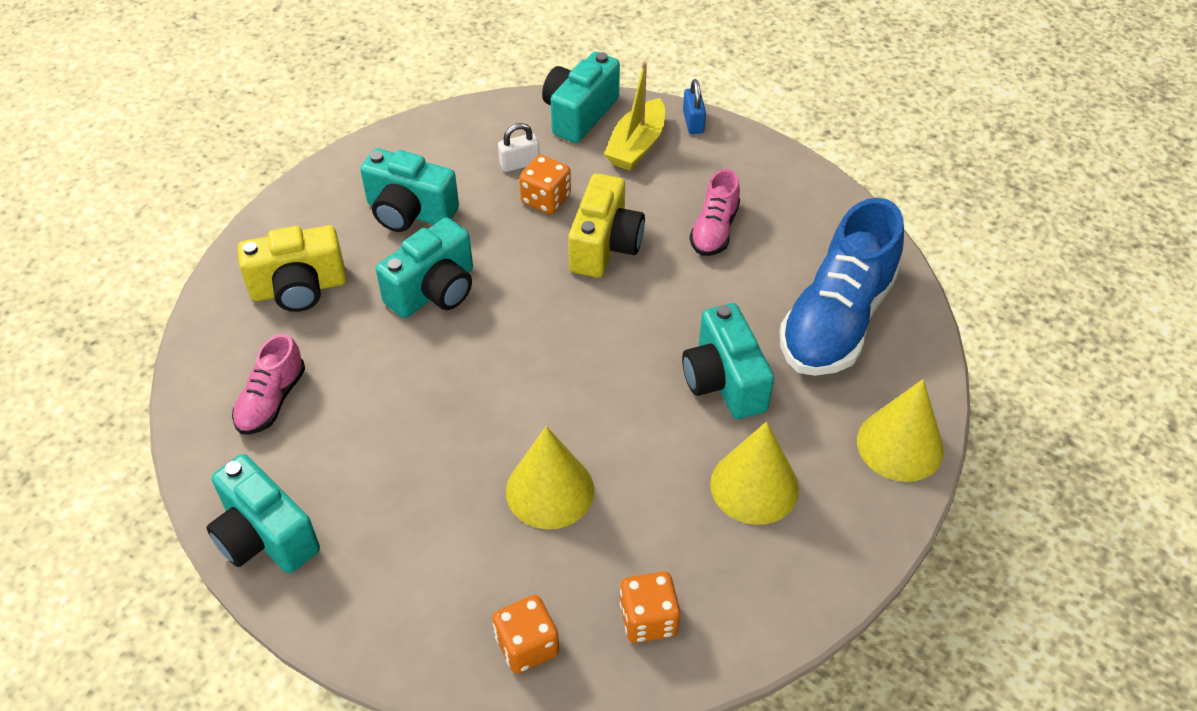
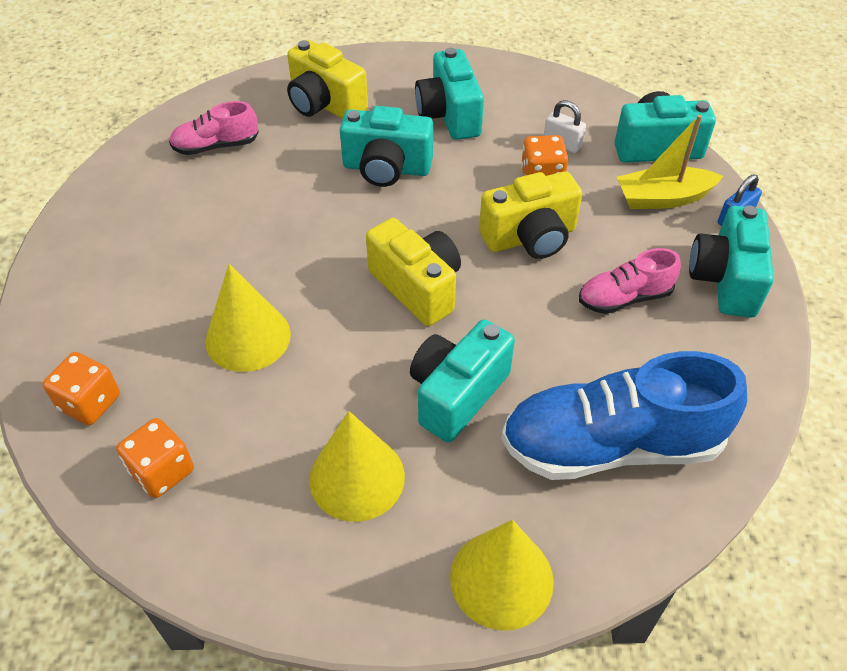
camera: 55 degrees right, 0 degrees up
(265, 536) = (99, 207): turquoise camera -> turquoise camera (725, 280)
(594, 346) = (417, 287): none -> yellow camera

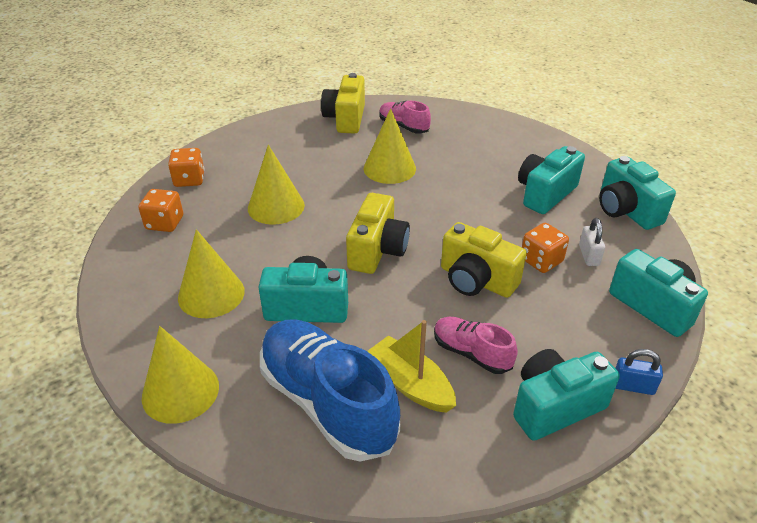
camera: 55 degrees right, 10 degrees down
(283, 200) = (389, 168): none -> yellow cone
(325, 104) = (487, 144): yellow camera -> yellow camera (345, 119)
(386, 168) = (463, 192): turquoise camera -> turquoise camera (626, 210)
(663, 198) = (601, 333): yellow boat -> yellow boat (410, 384)

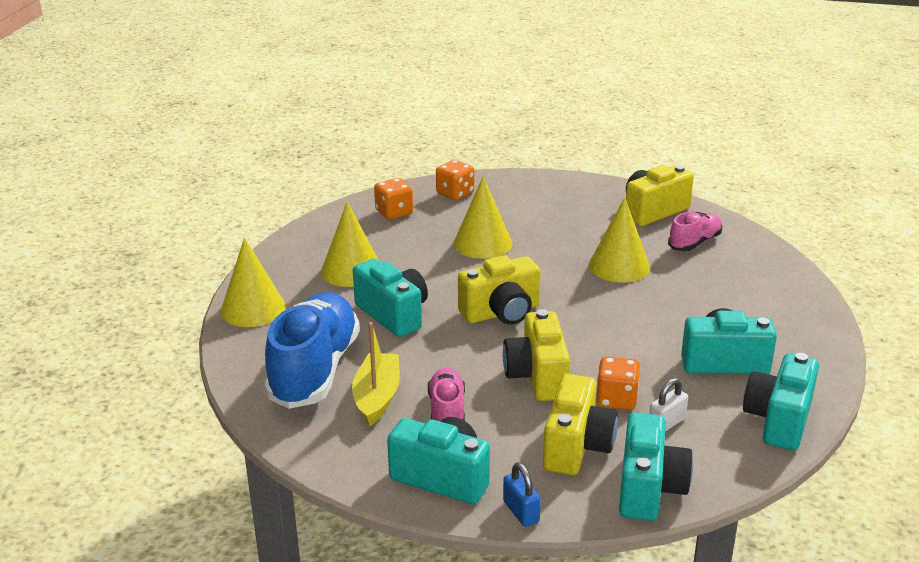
camera: 50 degrees right, 10 degrees down
(403, 126) = (694, 242): pink shoe -> pink shoe turned 45 degrees clockwise
(578, 311) = (576, 446): none -> yellow camera

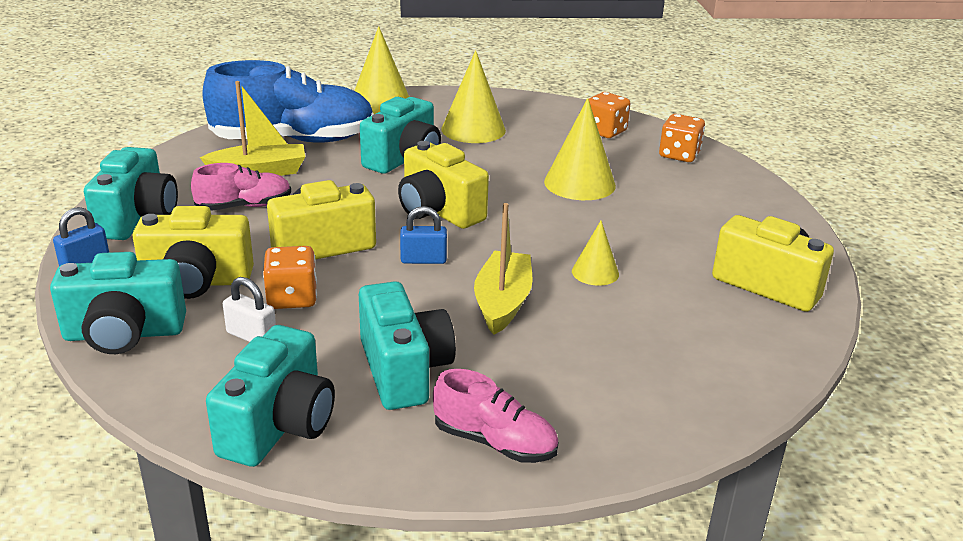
camera: 70 degrees right, 0 degrees up
(578, 332) = (423, 260): none -> blue padlock
(619, 266) = (595, 272): yellow cone -> yellow cone, size x0.56
(648, 309) = (503, 302): none -> yellow boat
(694, 242) = (708, 325): pink shoe -> pink shoe (495, 442)
(779, 420) = (279, 426): turquoise camera -> turquoise camera turned 105 degrees clockwise

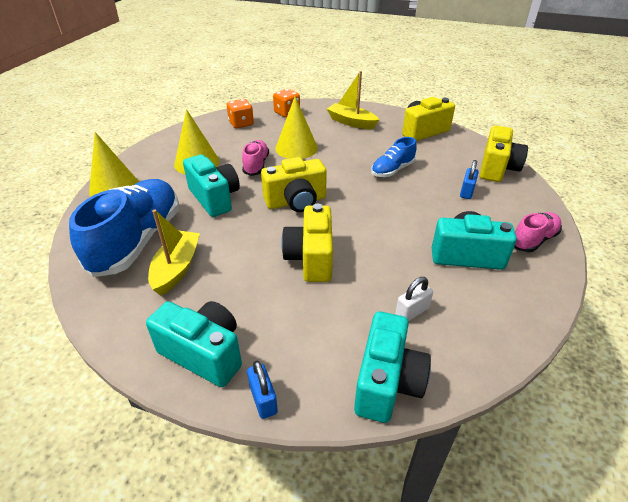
camera: 65 degrees left, 10 degrees up
(197, 282) = (329, 330): yellow camera -> yellow camera (497, 168)
(244, 206) = (228, 286): pink shoe -> pink shoe (256, 165)
(279, 426) = (512, 316): turquoise camera -> none
(292, 298) = (372, 284): orange dice -> none
(423, 260) = (351, 221): blue padlock -> blue padlock (466, 192)
(503, 302) = (410, 205): yellow boat -> yellow boat (351, 122)
(595, 272) = (392, 170): yellow cone -> blue shoe

